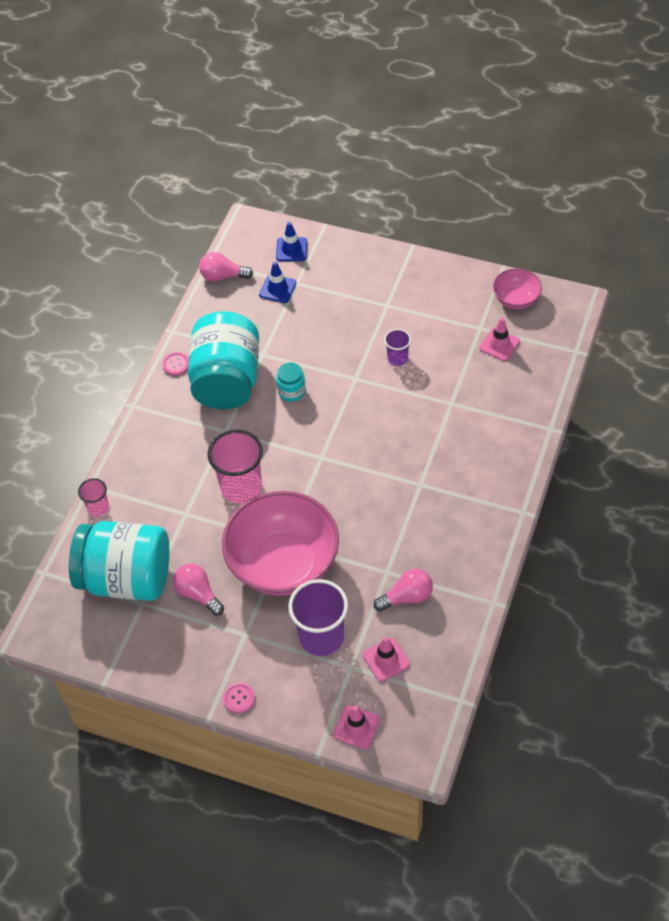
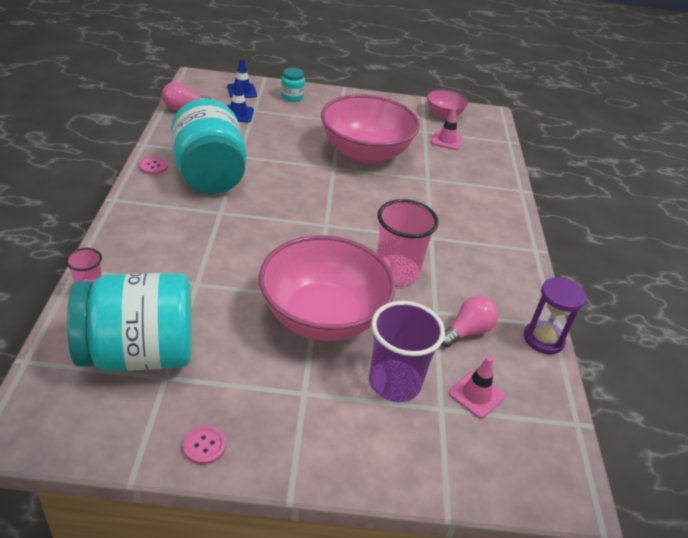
camera: 25 degrees left, 15 degrees down
(198, 594) = (234, 358): pink light bulb -> none
(239, 698) = (322, 467): pink button -> pink button (204, 446)
(241, 487) = (252, 255): pink cup -> pink cup (396, 272)
(291, 391) = (277, 179): turquoise jar -> turquoise jar (292, 97)
(356, 727) = (480, 475): pink traffic cone -> none
(397, 358) = (365, 153): purple cup -> pink bowl
(475, 615) = (543, 339): none -> purple hourglass

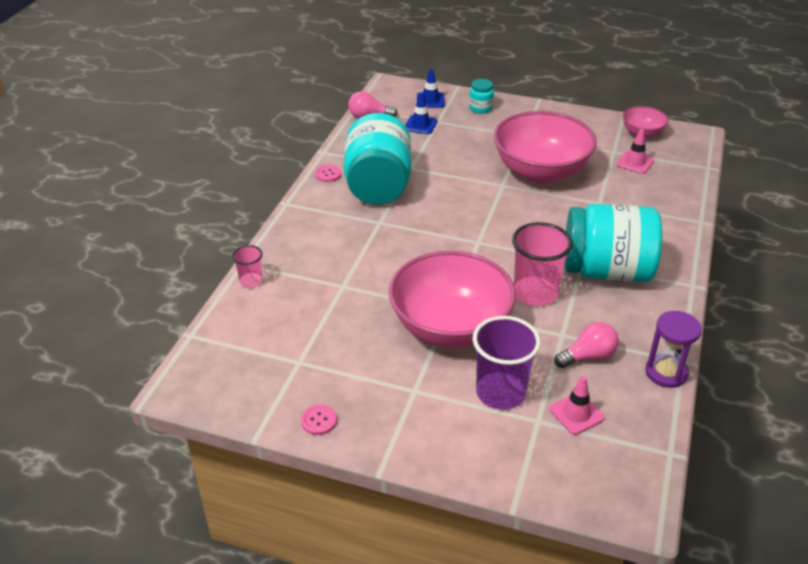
camera: 20 degrees right, 0 degrees up
(139, 353) = (281, 340): turquoise jar -> turquoise jar (606, 271)

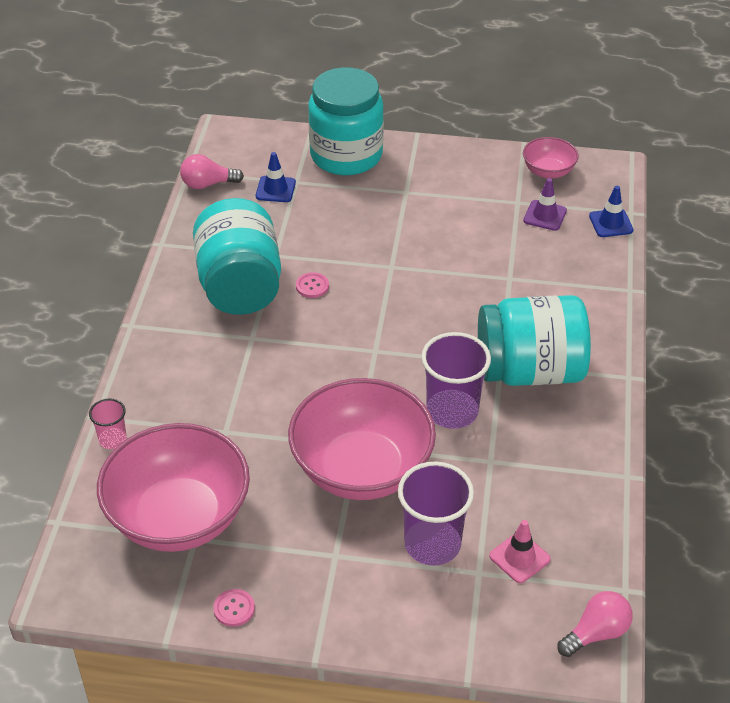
camera: 10 degrees left, 5 degrees up
(328, 174) = (174, 276): pink button -> pink button (312, 286)
(430, 100) = (281, 150): blue traffic cone -> blue traffic cone (611, 223)
(480, 108) = (346, 155): turquoise jar -> turquoise jar, size x2.42
(535, 293) = (452, 411): pink cup -> purple cup
(540, 171) = (434, 241): pink bowl -> pink bowl (179, 517)
(588, 356) = (523, 485): pink light bulb -> pink light bulb (596, 633)
(635, 163) = (545, 215): pink traffic cone -> purple traffic cone
(666, 372) = (610, 493): purple hourglass -> none

